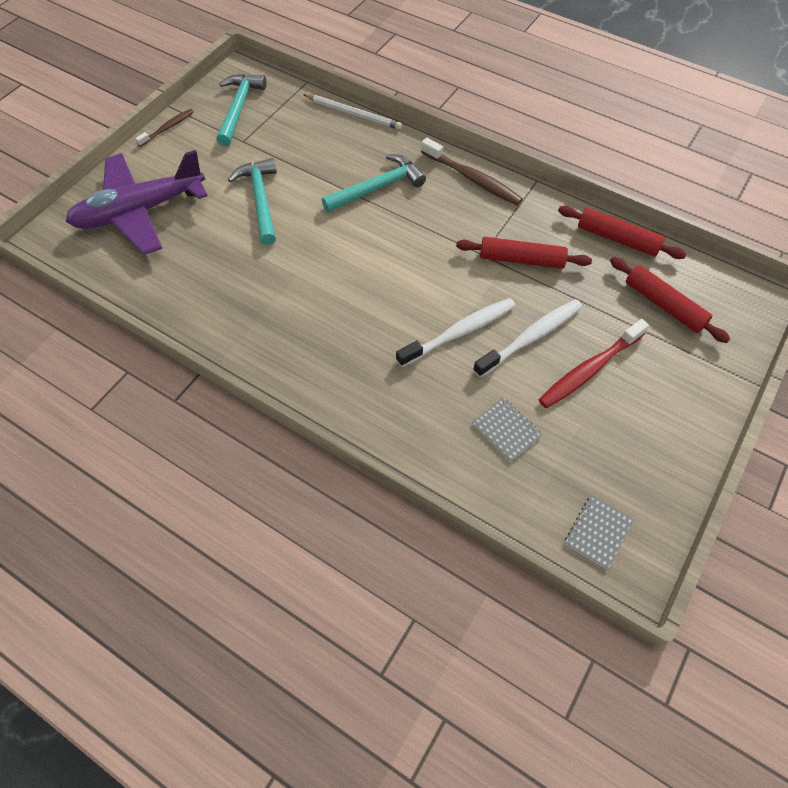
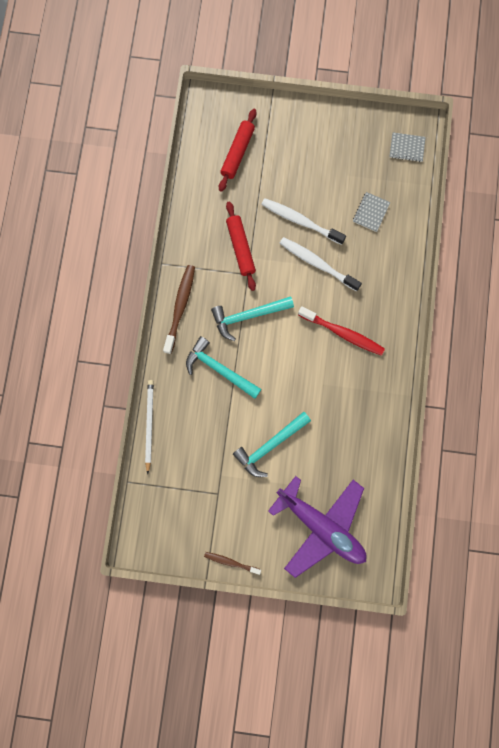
camera: 115 degrees left, 20 degrees up
(239, 108) = (183, 518): turquoise hammer -> turquoise hammer (248, 316)
(589, 369) = (307, 181): red toothbrush -> red toothbrush (342, 333)
(617, 239) = (193, 194): red rolling pin -> none

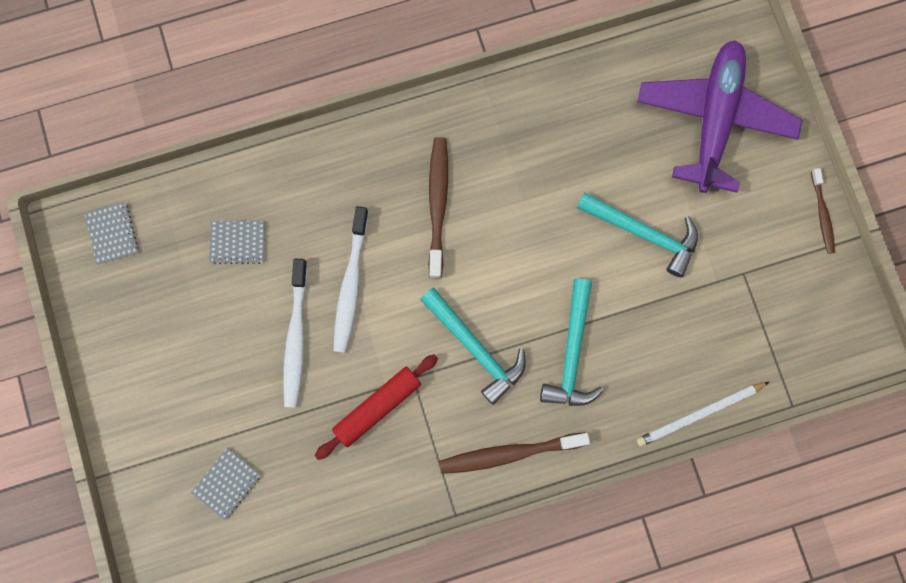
camera: 115 degrees left, 0 degrees up
(237, 153) = (227, 483): red rolling pin -> grey notebook
(342, 333) = (437, 204): red toothbrush -> brown toothbrush

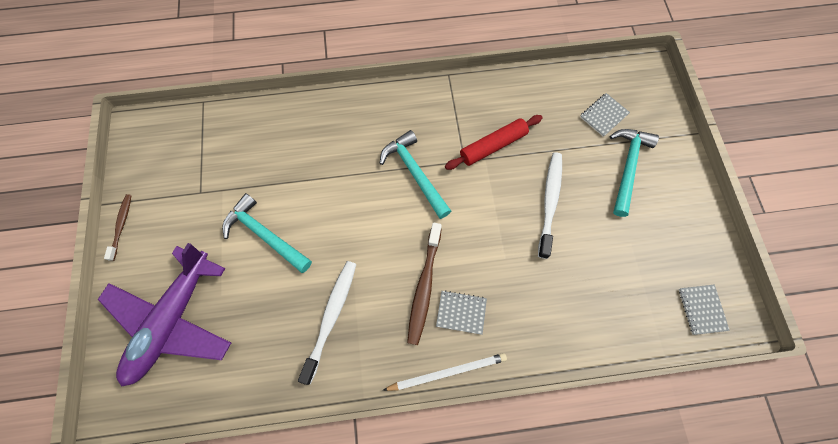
camera: 170 degrees left, 10 degrees down
(238, 242) = (594, 283): grey notebook -> grey notebook (461, 312)
(351, 285) = (503, 234): white toothbrush -> white toothbrush (331, 317)
(509, 453) = (405, 103): brown toothbrush -> none
(572, 353) = (345, 159): turquoise hammer -> turquoise hammer (627, 167)
(699, 414) = (268, 106): white pencil -> white pencil (447, 372)

